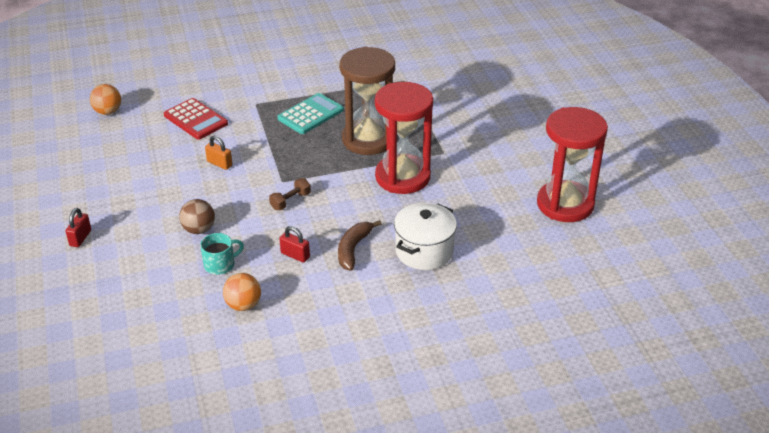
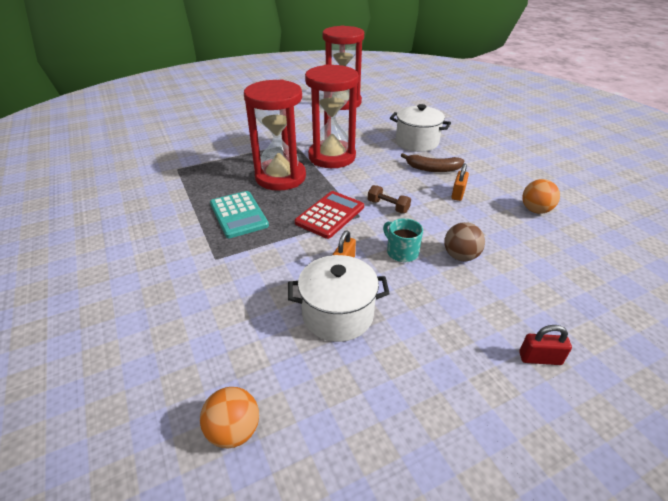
camera: 100 degrees left, 0 degrees up
(169, 154) = (337, 314): none -> white pot
(195, 119) = (253, 306): red calculator -> red calculator (330, 215)
(220, 265) = (499, 232): turquoise mug -> turquoise mug (401, 252)
(295, 255) = (458, 194): red padlock -> orange padlock
(310, 114) = (239, 215): turquoise calculator -> turquoise calculator turned 150 degrees counterclockwise
(368, 139) = (280, 177): brown hourglass -> red hourglass

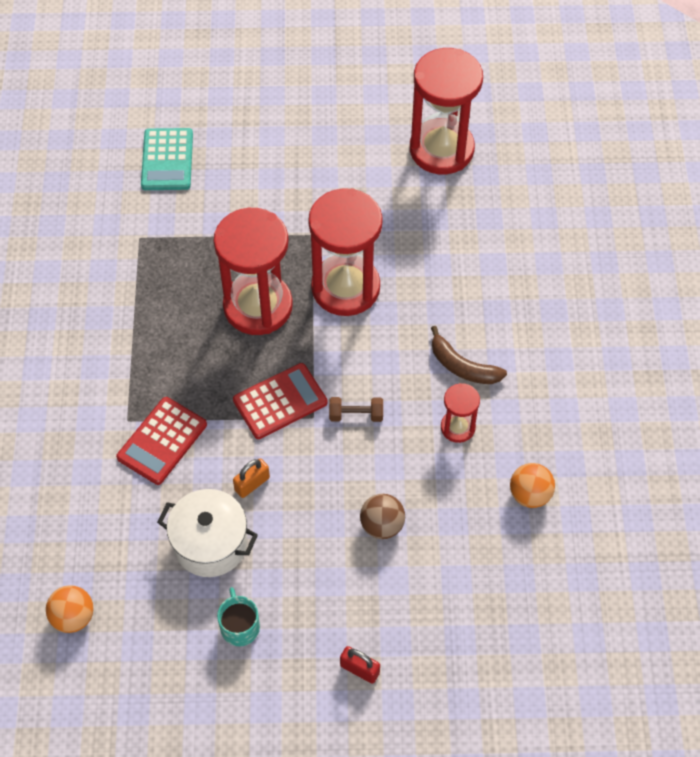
camera: 25 degrees right, 20 degrees up
(239, 215) = (178, 359): turquoise calculator -> turquoise calculator (167, 160)
(252, 262) = (162, 441): none -> red calculator
(388, 206) = (356, 415): brown dumbbell -> brown dumbbell turned 60 degrees counterclockwise
(401, 252) = (323, 492): turquoise mug -> turquoise mug (240, 626)
(417, 142) = (484, 299): white pot -> none
(458, 194) = (457, 427): orange padlock -> red hourglass

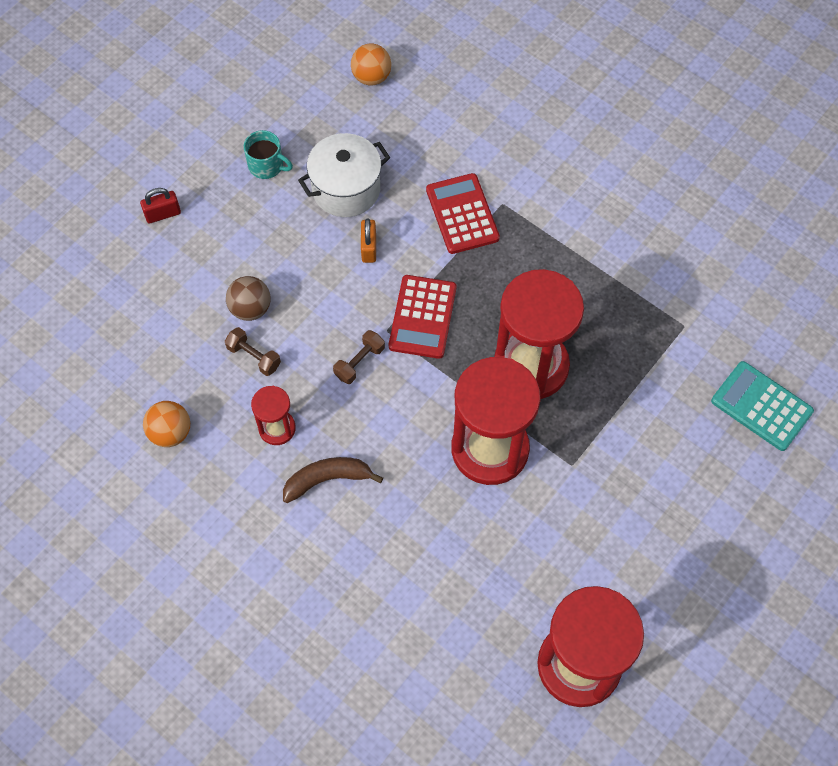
camera: 130 degrees right, 5 degrees up
(418, 489) = (254, 357): none -> brown dumbbell

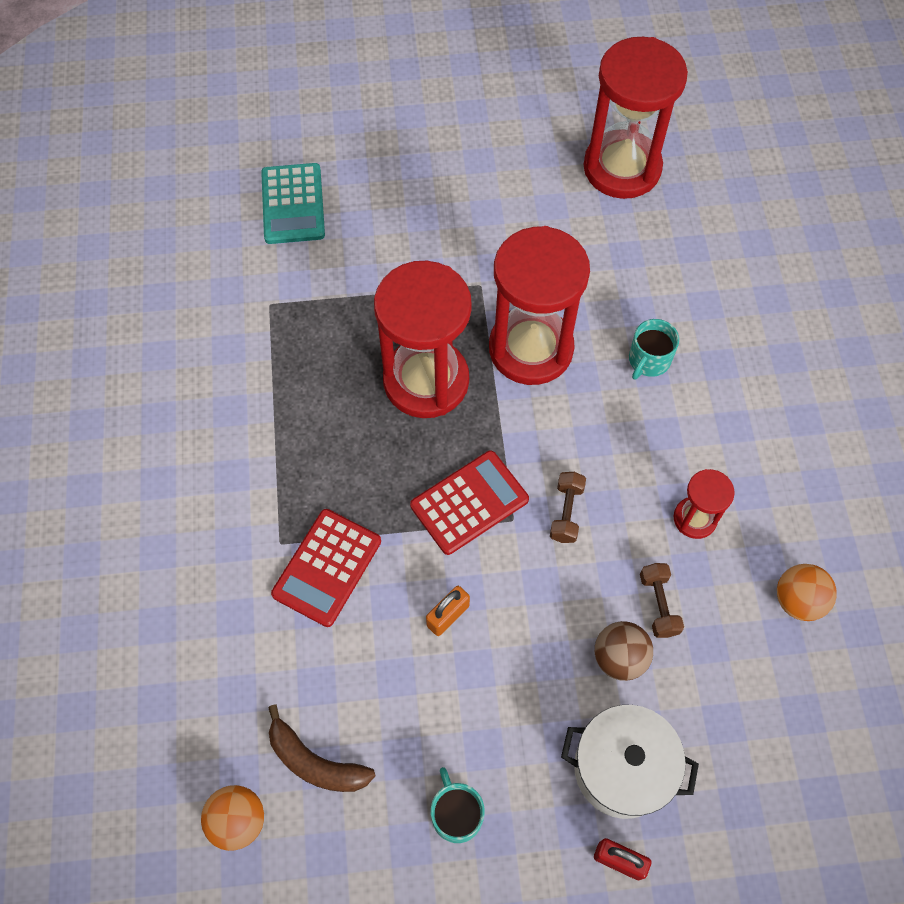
camera: 135 degrees left, 0 degrees up
(327, 479) = (688, 438): brown banana -> brown banana (315, 762)
(346, 189) = (405, 702): white pot -> white pot (622, 768)
(359, 362) = (566, 512): brown dumbbell -> brown dumbbell turned 75 degrees counterclockwise
(405, 513) = (648, 360): none -> turquoise mug

